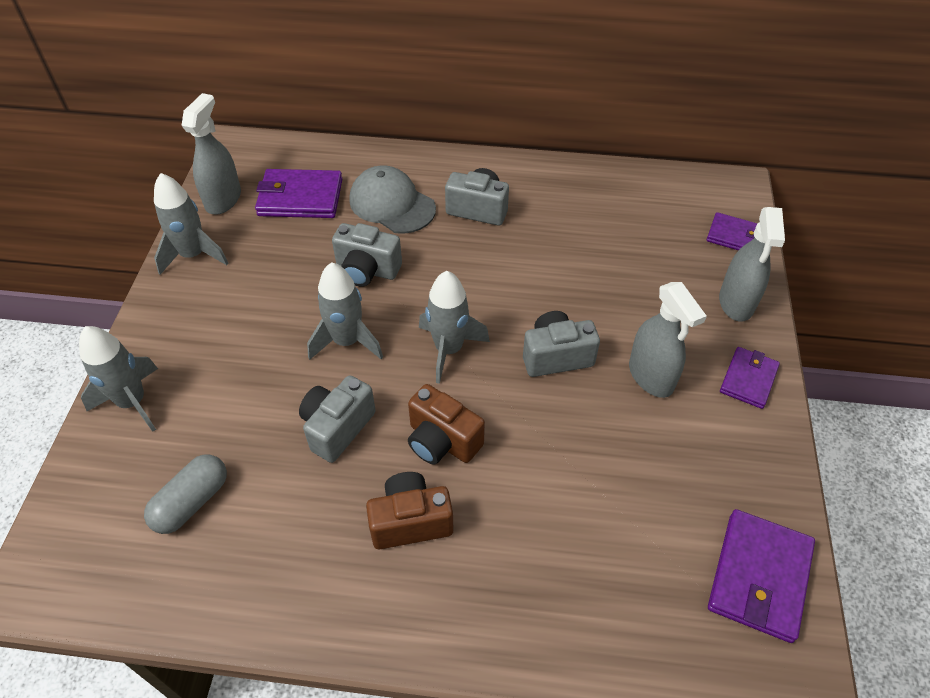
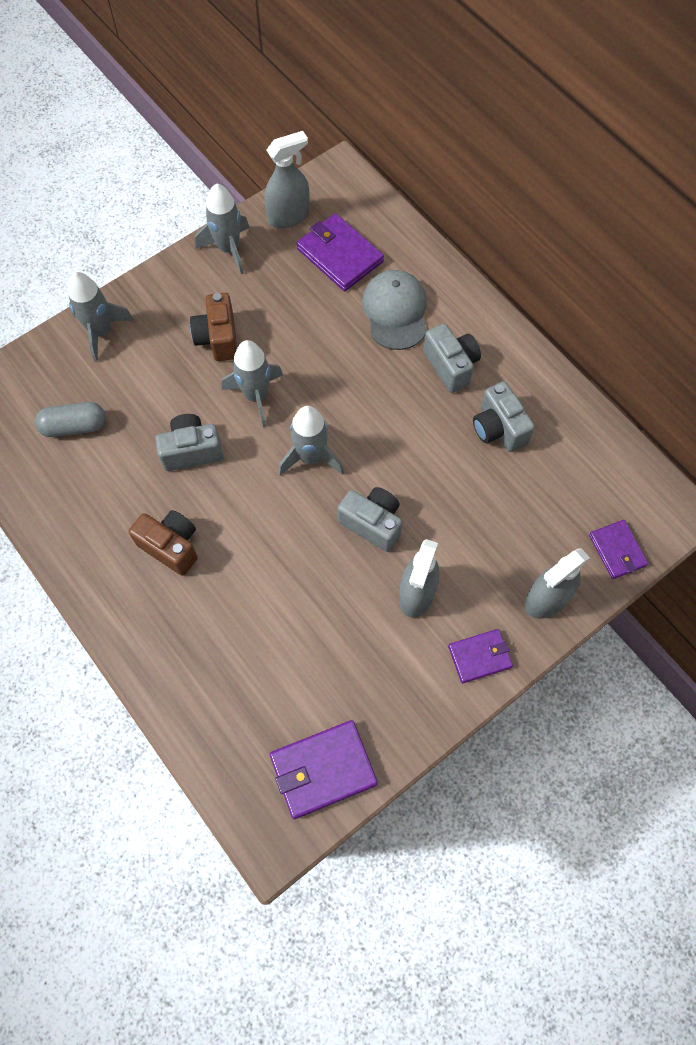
camera: 45 degrees right, 15 degrees up
(367, 270) = (322, 352): grey camera -> grey camera (498, 428)
(442, 441) = (240, 514): brown camera -> brown camera (218, 338)

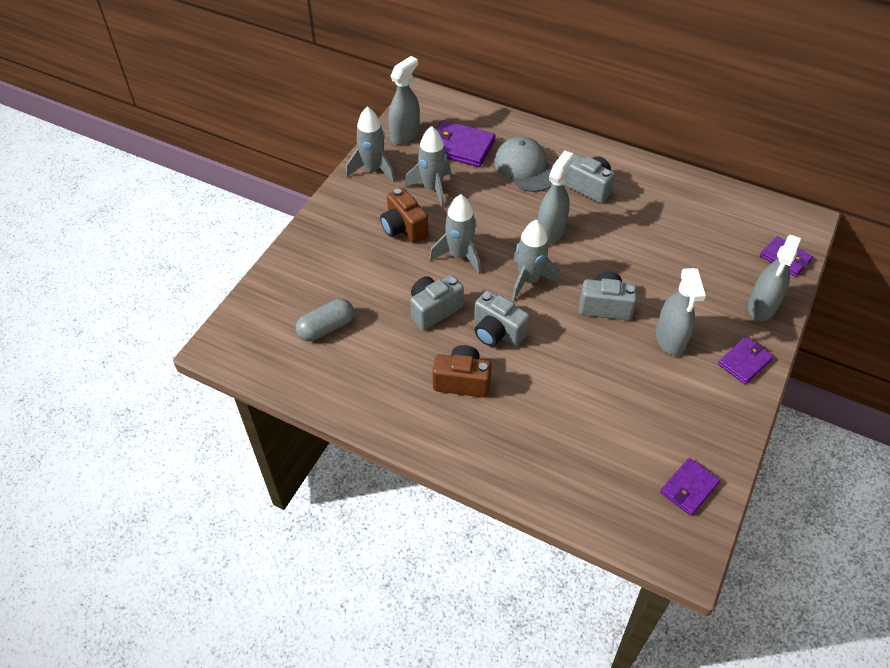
camera: 25 degrees left, 15 degrees down
(101, 332) = (306, 256): grey rocket -> grey rocket (432, 188)
(323, 770) = (689, 488): purple wallet -> purple wallet, size x0.62
(372, 406) = (550, 231): none -> grey spray bottle
(498, 428) = (650, 214): grey camera -> grey camera (497, 332)

